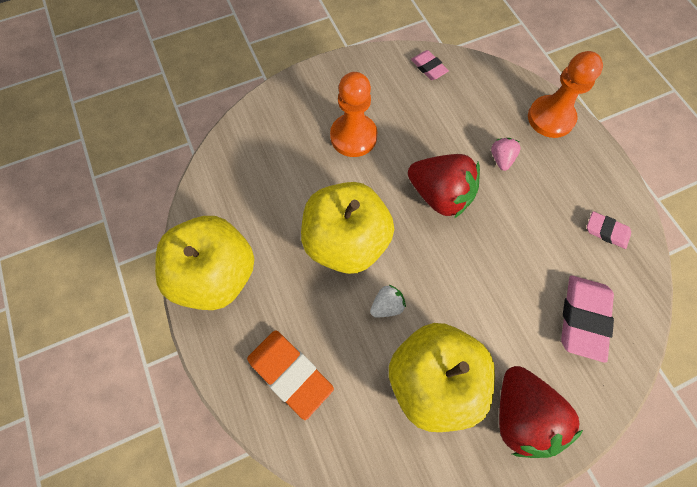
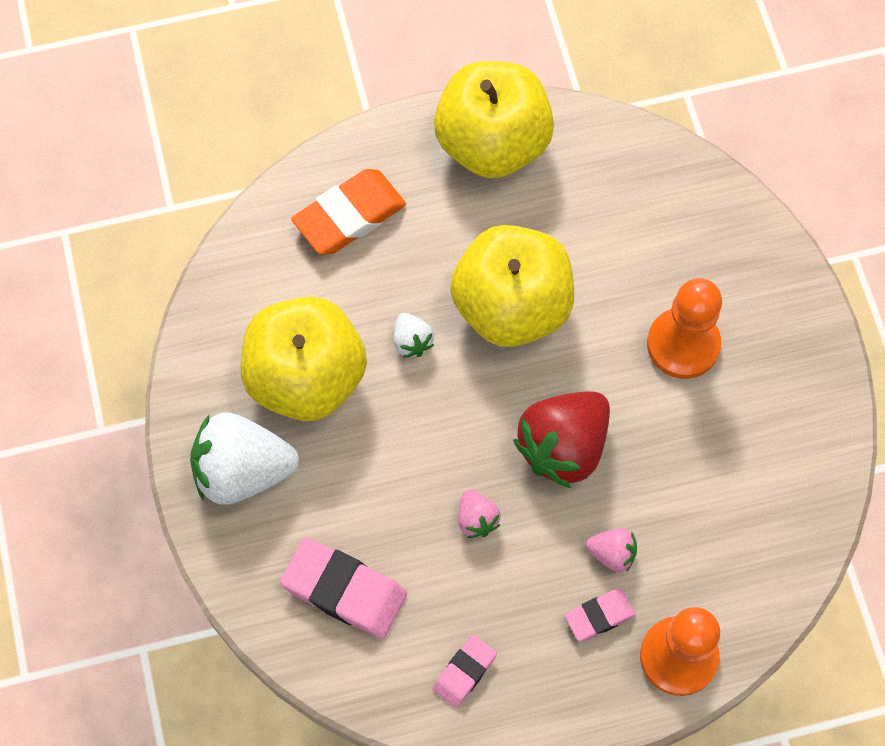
camera: 100 degrees right, 0 degrees up
(428, 67) = (805, 486): pink eraser -> pink eraser (599, 616)
(505, 240) = (476, 519): none -> pink strawberry
(521, 415) = (242, 471): red strawberry -> white strawberry

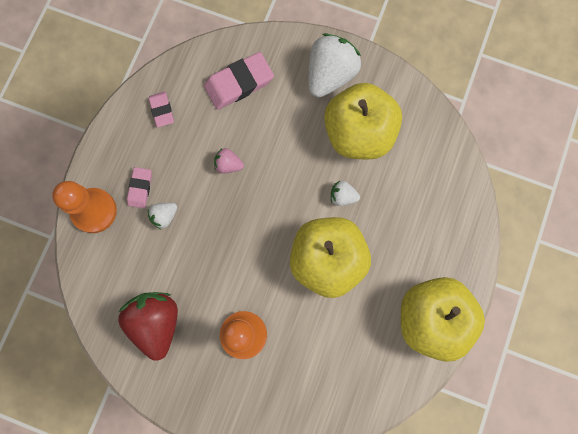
camera: 125 degrees right, 10 degrees up
(349, 216) = (436, 212): orange eraser -> none
(563, 447) = (234, 232): red strawberry -> red strawberry (156, 322)
(612, 553) = (164, 216): pink strawberry -> white strawberry

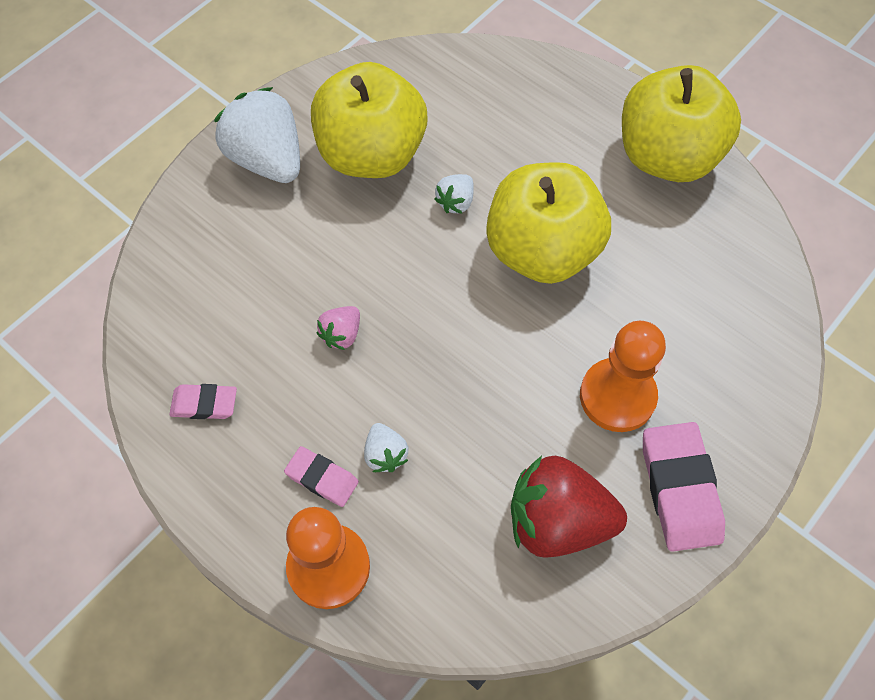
camera: 70 degrees left, 15 degrees down
(239, 83) = (217, 279): pink eraser -> pink eraser (680, 489)

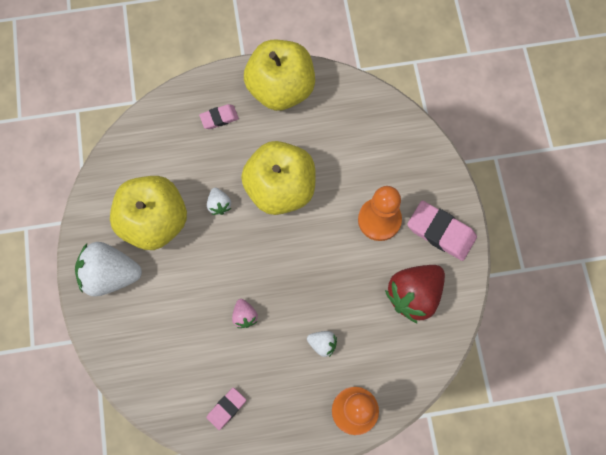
camera: 50 degrees left, 10 degrees up
(322, 478) = (310, 381): pink eraser -> pink eraser (219, 118)

